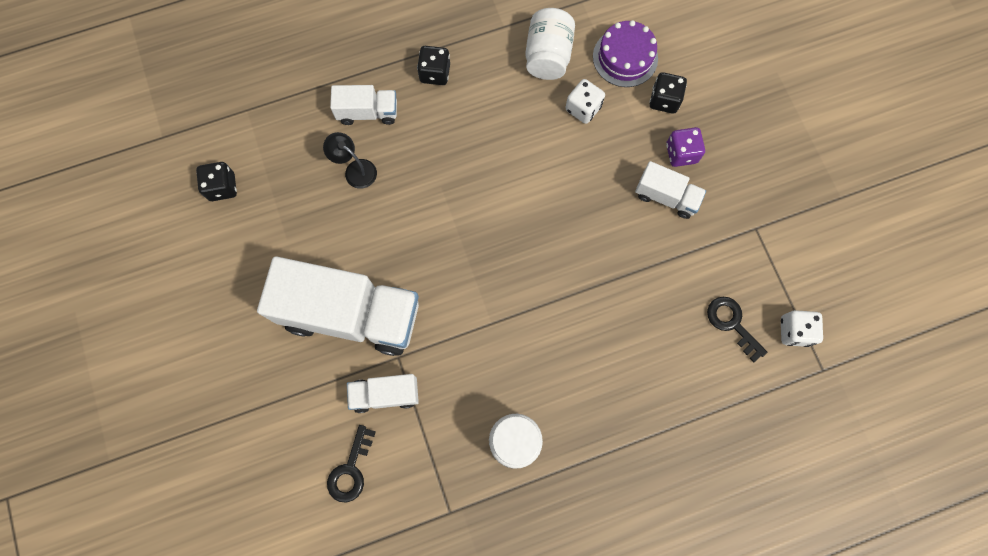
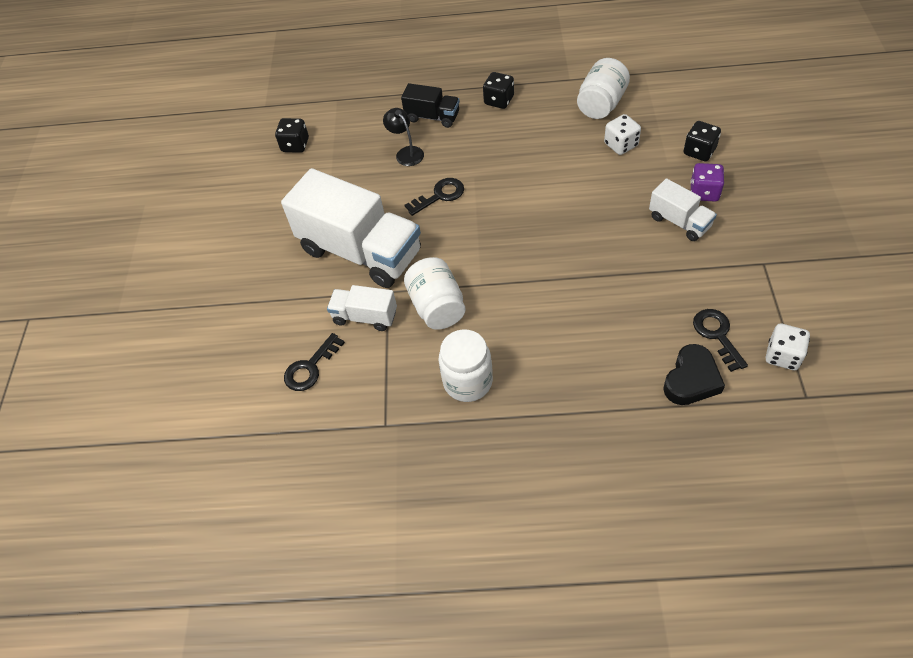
camera: 25 degrees right, 20 degrees down
(368, 112) = (432, 117): white truck -> black truck
(412, 220) = (440, 195): none -> black key
(455, 362) = (437, 306): none -> white jar
(625, 57) = (671, 116): purple cake -> none
(720, 380) = (691, 380): none -> black heart

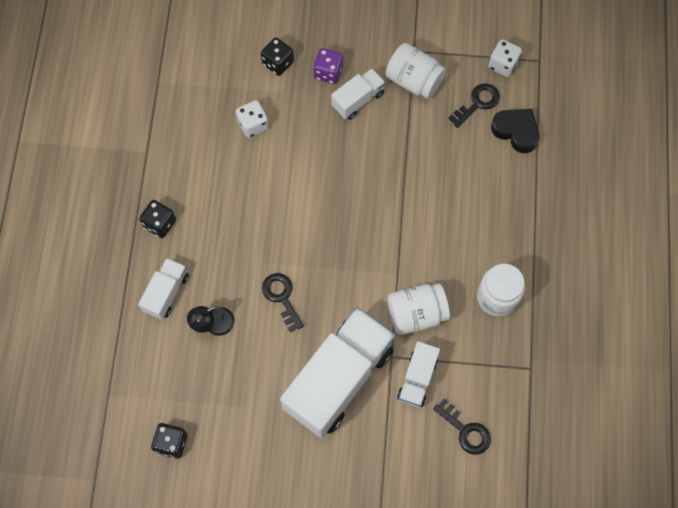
camera: 90 degrees left, 15 degrees up
(432, 117) = (166, 293): black truck -> white truck
(601, 104) = (193, 130): white jar -> white jar (414, 80)
(717, 335) = (478, 103): black key -> black key turned 150 degrees clockwise

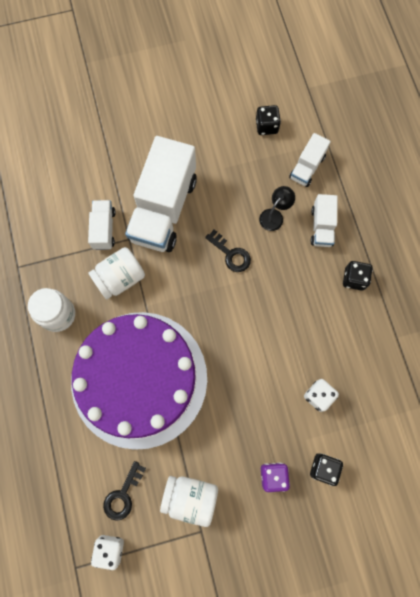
camera: 160 degrees right, 5 degrees up
(358, 100) = (235, 456): white truck -> white truck (307, 167)
(428, 201) = (139, 379): none -> purple cake
(466, 431) = (56, 204): black key -> none
(516, 131) = (79, 478): black heart -> none

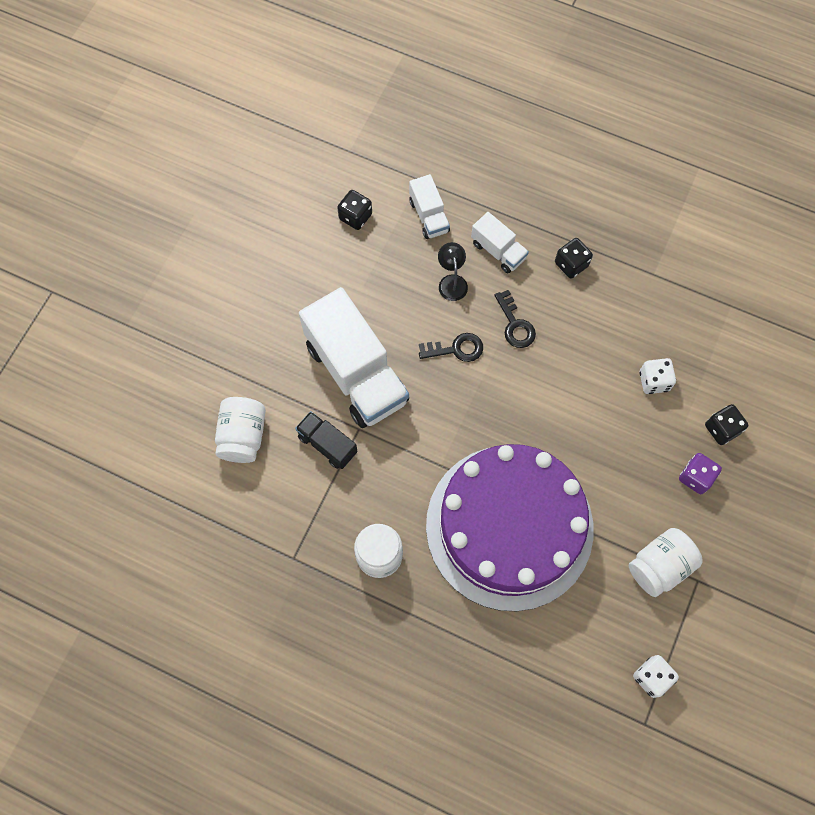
camera: 50 degrees left, 5 degrees down
(104, 229) = (327, 444): white truck -> black truck
(120, 278) = (392, 468): white jar -> white jar (243, 436)
(123, 495) = (610, 627): black key -> black key (515, 325)

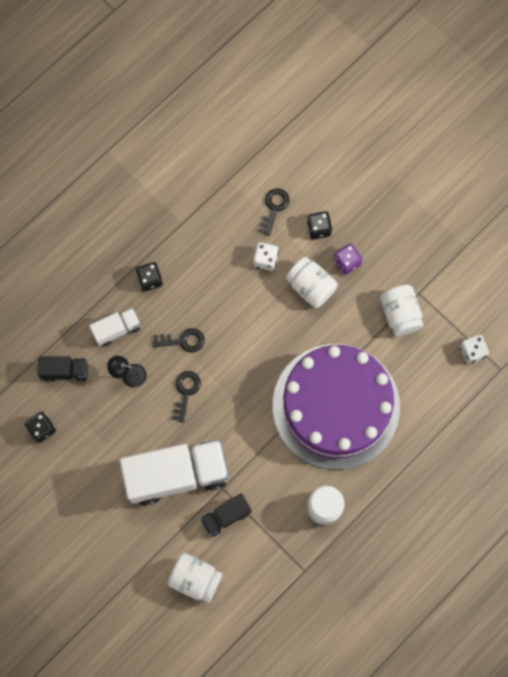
camera: 70 degrees left, 5 degrees up
(429, 216) = (65, 371): white truck -> black truck
(644, 445) = (311, 287): none -> white jar
(722, 368) = (274, 208): none -> black key

